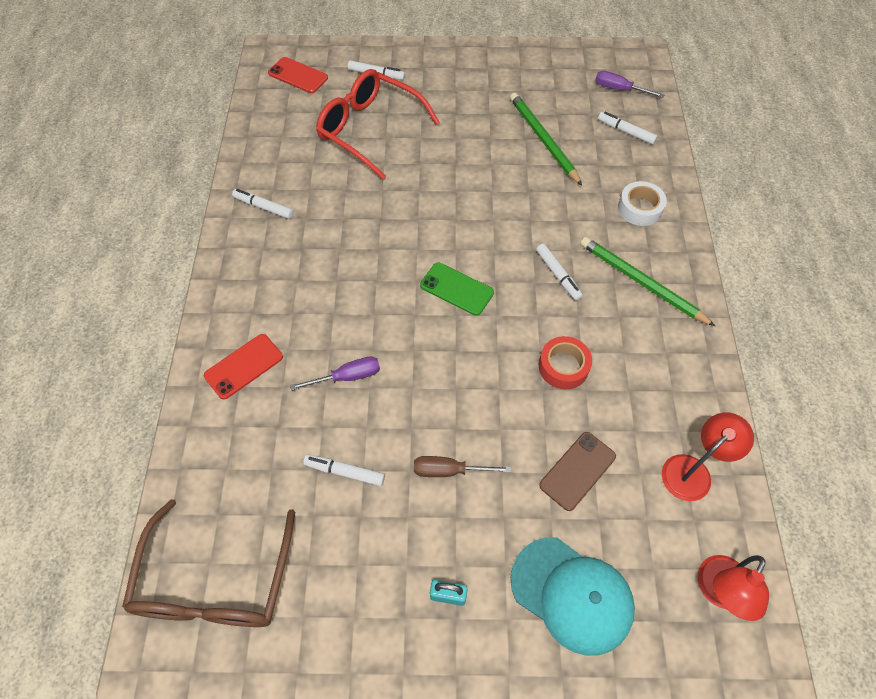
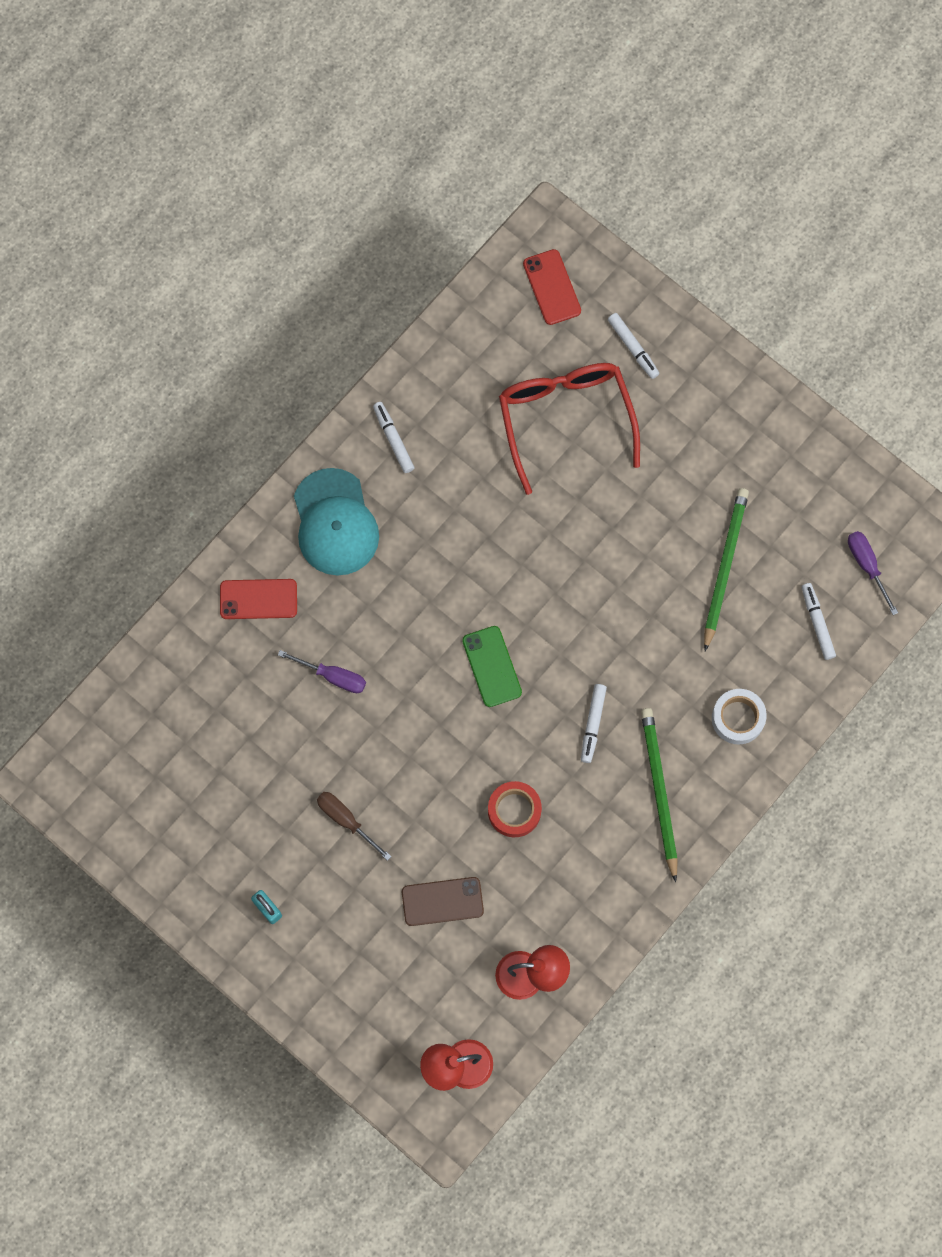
camera: 40 degrees right, 15 degrees up
(215, 583) = (116, 765): brown glasses -> none
(345, 472) = (268, 756): white marker -> none
(572, 595) = (353, 981): turquoise cap -> turquoise cap (335, 523)

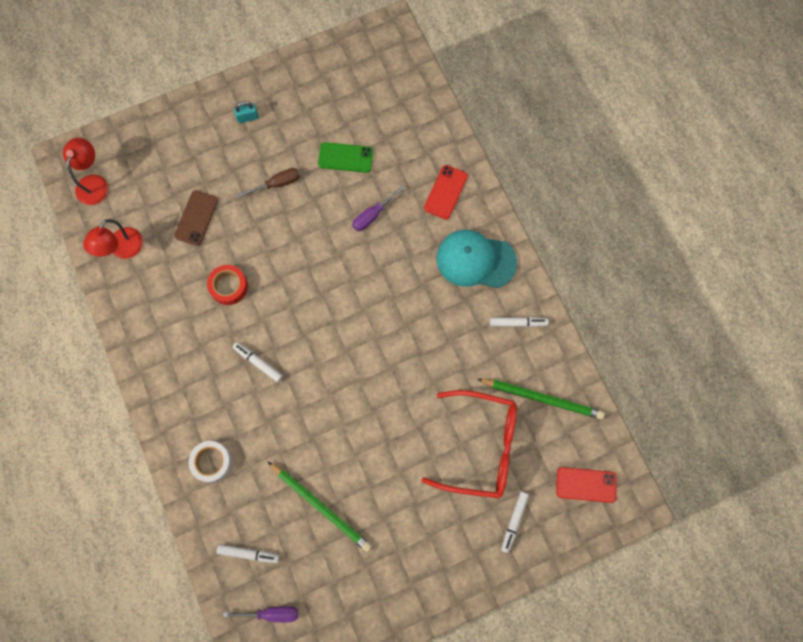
camera: 115 degrees right, 0 degrees up
(492, 666) = (330, 316): green phone -> green phone (346, 157)
(633, 348) = (514, 522): white marker -> white marker turned 60 degrees counterclockwise
(659, 791) = (191, 384): green pencil -> green pencil (542, 398)

